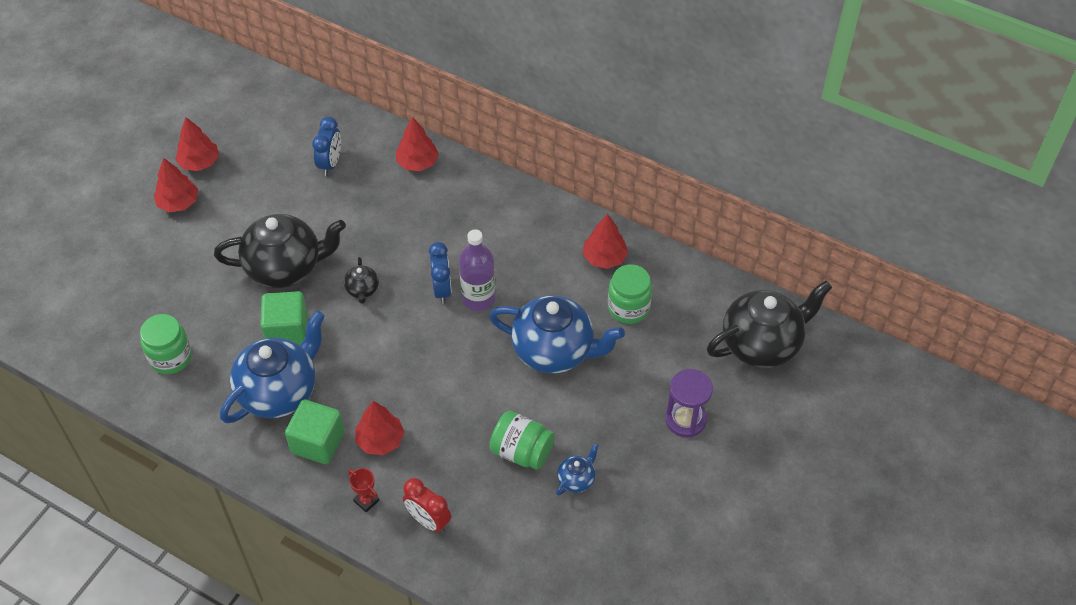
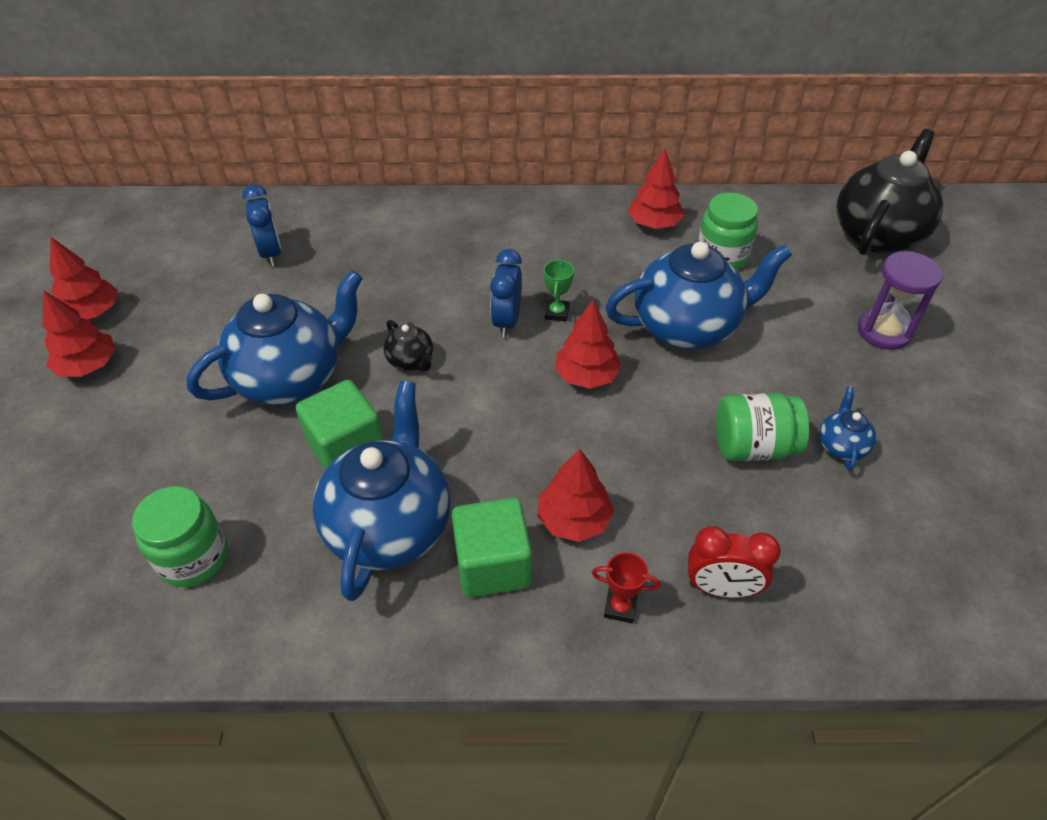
camera: 30 degrees left, 5 degrees down
(286, 268) = (291, 378): black teapot -> blue teapot
(417, 162) = (376, 216): red tree -> red tree (586, 376)
(442, 289) = (507, 321): blue clock -> blue clock turned 135 degrees counterclockwise
(478, 298) = (557, 313): purple bottle -> green trophy

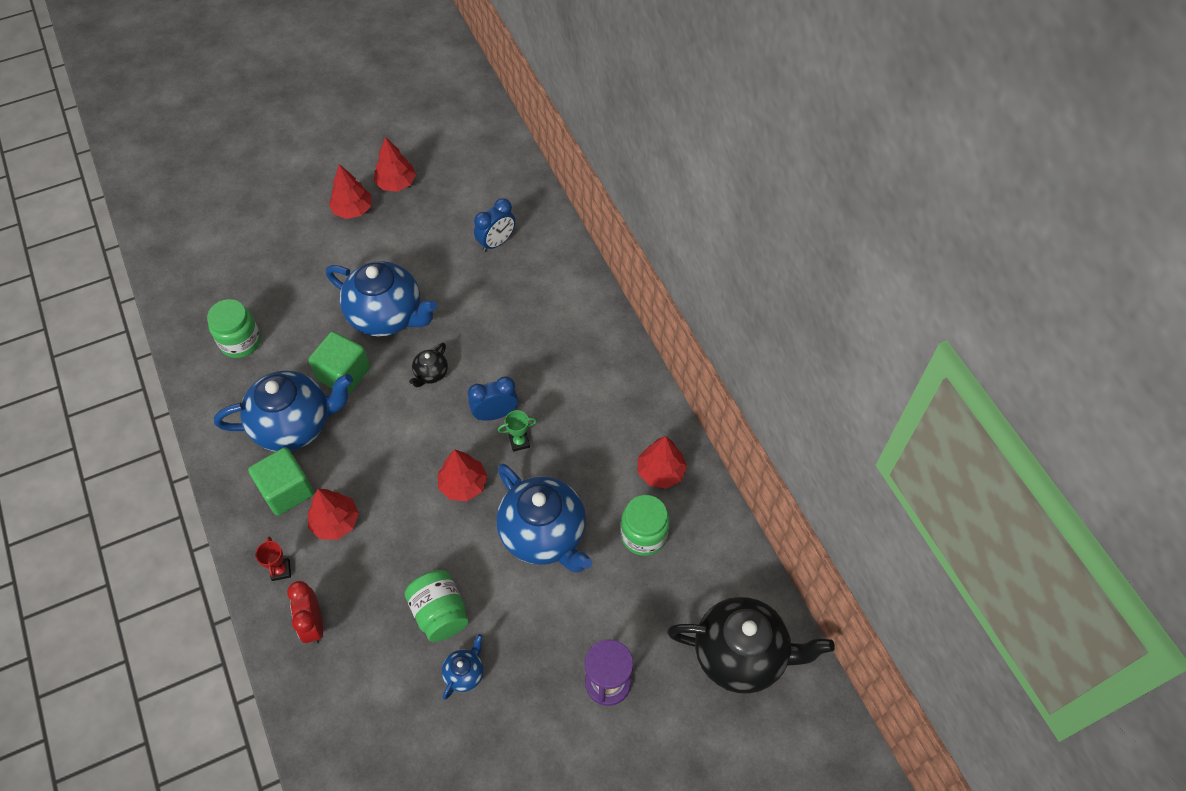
camera: 65 degrees right, 10 degrees up
(841, 446) = (465, 673): blue teapot -> blue teapot turned 45 degrees counterclockwise

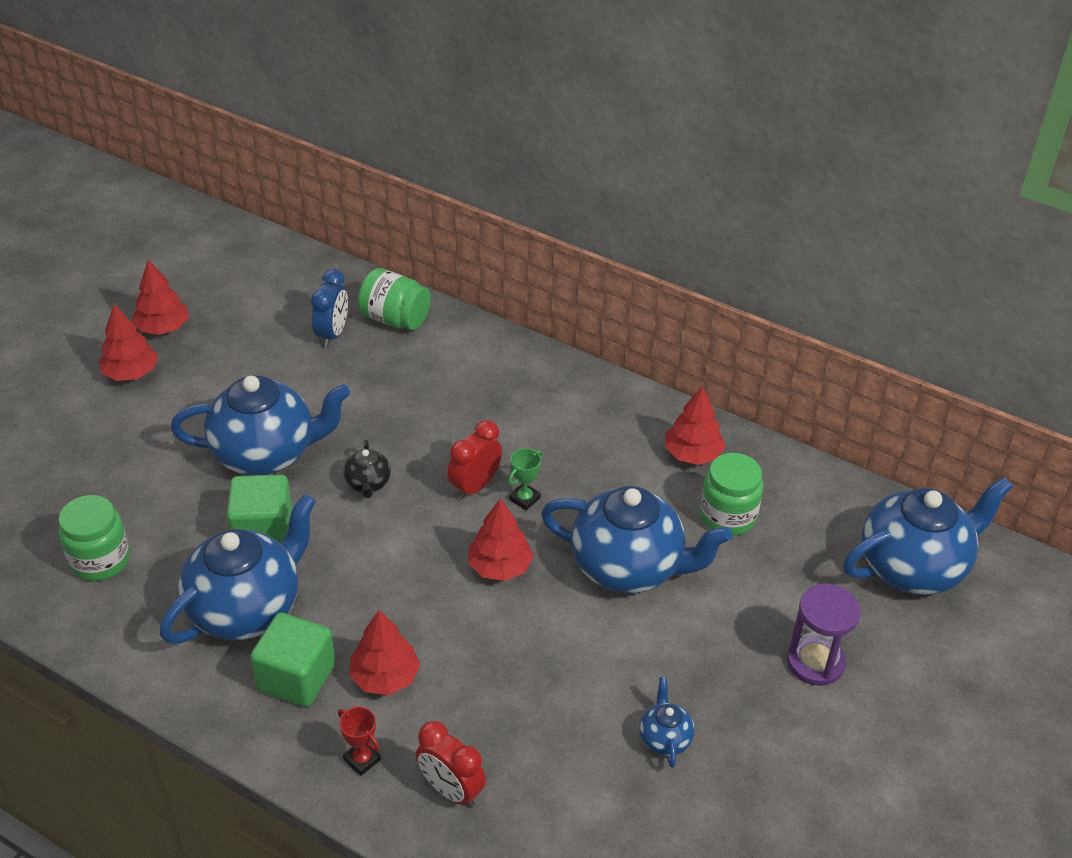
camera: 35 degrees left, 15 degrees down
(440, 613) = (585, 698): green jar -> green jar (395, 319)
(495, 414) = (475, 486): blue clock -> red clock
(741, 655) = (913, 567): black teapot -> blue teapot

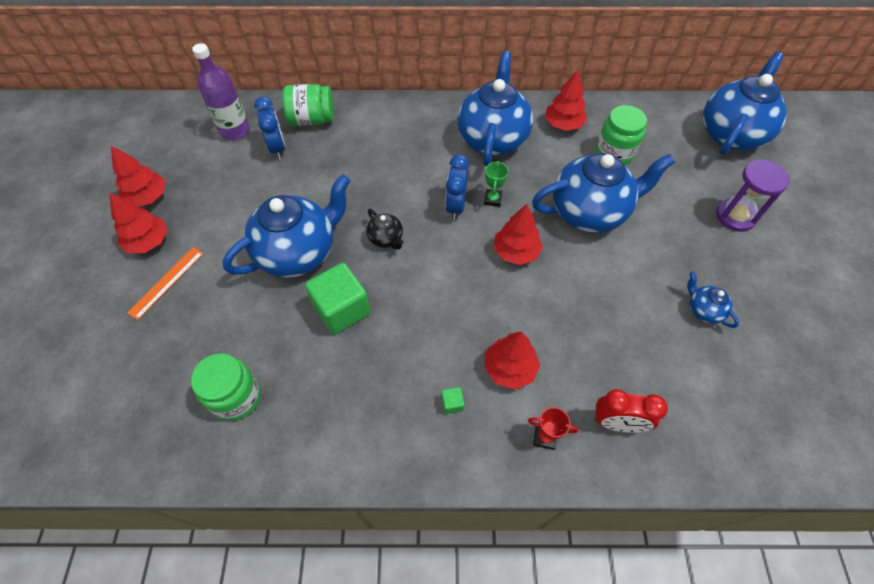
camera: 30 degrees left, 15 degrees up
(118, 421) = (166, 282): none -> orange ruler
(247, 608) = (377, 372): blue teapot -> blue teapot (492, 139)
(296, 677) = (452, 403): green cube -> green cube, size x0.40
(302, 296) = (235, 131): none -> purple bottle
(475, 486) = (456, 206): red clock -> blue clock

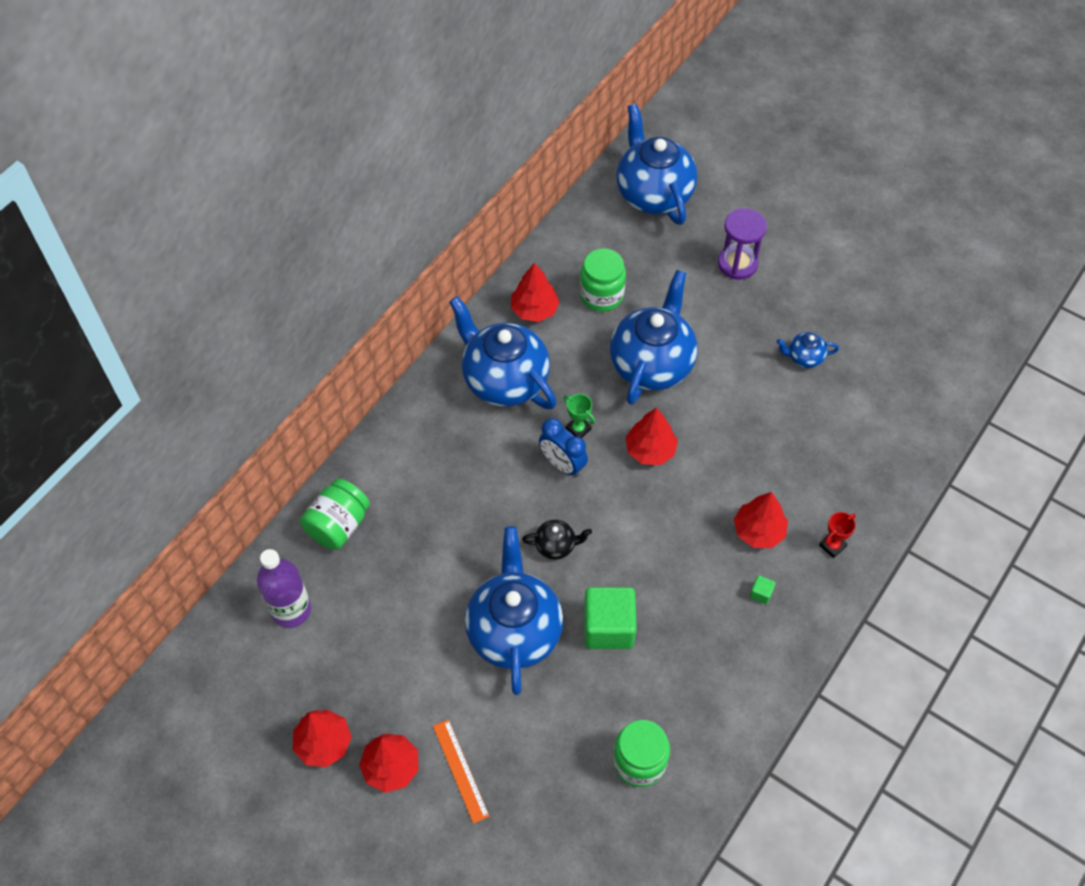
camera: 55 degrees left, 0 degrees up
(277, 148) = (354, 580): blue clock -> none
(617, 423) = (853, 488): red clock -> none

